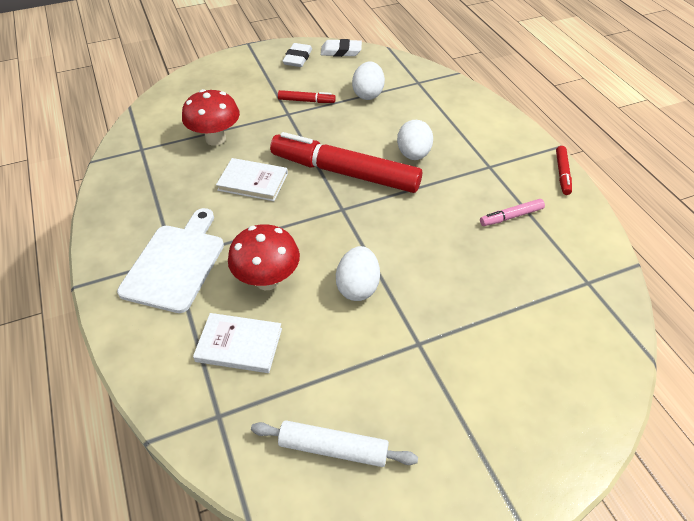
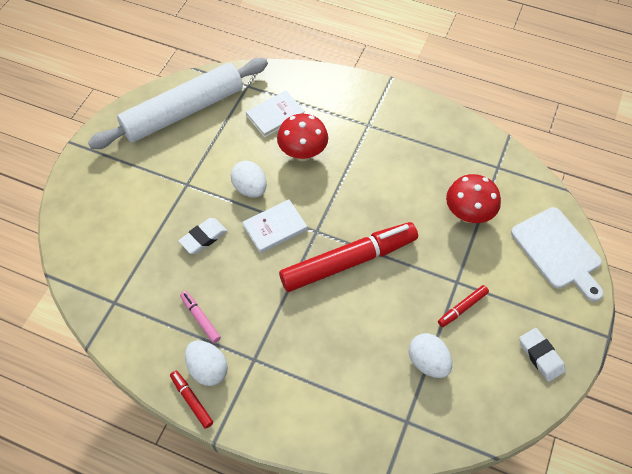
camera: 135 degrees right, 10 degrees up
(175, 263) = (362, 123): white cutting board -> white cutting board (558, 251)
(253, 182) = (395, 203): white book -> white book (275, 227)
(333, 448) = (183, 111): white rolling pin -> white rolling pin, size x2.05
(341, 51) = (521, 404): white eraser -> white eraser (203, 238)
(413, 154) = (320, 321): white egg -> white egg (208, 369)
(511, 216) = (200, 318): pink marker -> pink marker turned 60 degrees counterclockwise

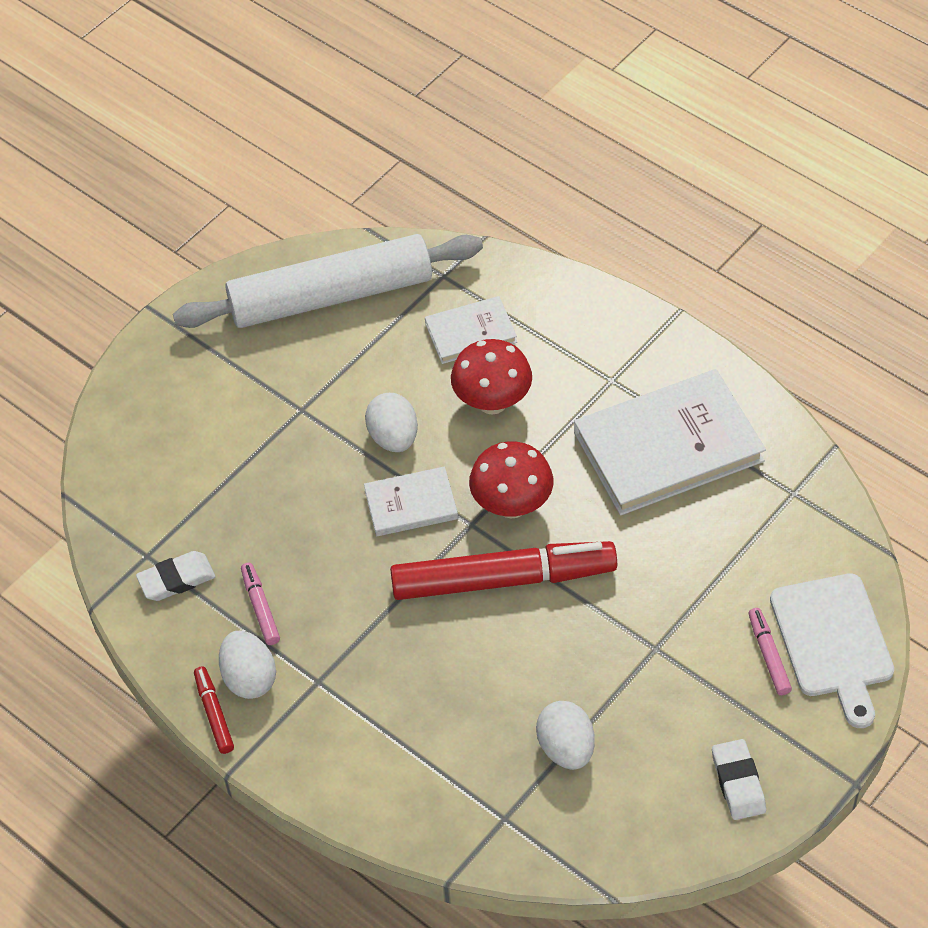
camera: 20 degrees right, 5 degrees down
(203, 238) = (301, 494): white eraser -> white eraser (176, 579)
(416, 157) = (668, 447): none -> white book
(462, 308) = (648, 687): red marker -> none
(468, 214) = (714, 554): red mushroom -> red mushroom (512, 505)
(524, 269) = (768, 655): none -> pink marker

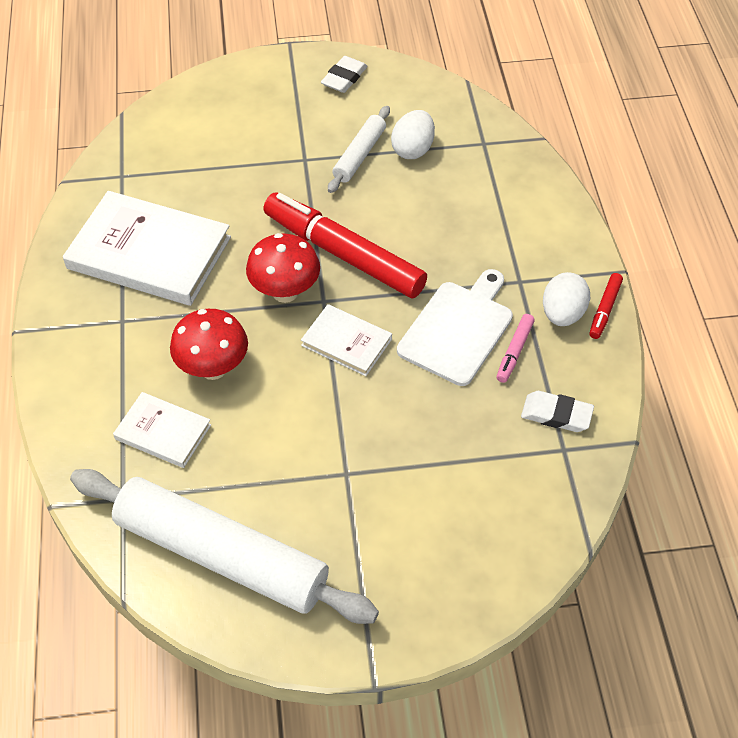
camera: 140 degrees left, 0 degrees up
(393, 437) = (306, 397): white egg -> none
(610, 697) = (359, 155): none -> white rolling pin
(768, 655) = (252, 115): pink marker -> none
(833, 641) = (211, 98): white cutting board -> white cutting board (458, 329)

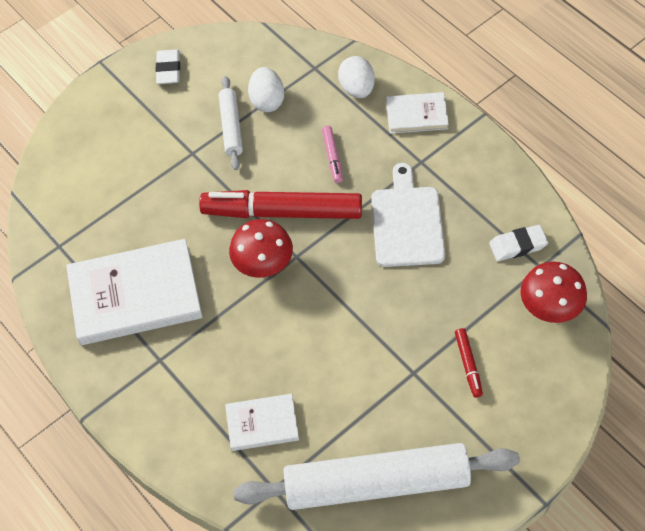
camera: 30 degrees left, 5 degrees up
(213, 368) = (259, 354): red mushroom -> red mushroom (549, 309)
(346, 342) = (338, 278): white book -> white book (416, 115)
(514, 352) = (457, 216): pink marker -> pink marker (332, 157)
(562, 314) = (467, 170): white egg -> white egg (357, 89)
(604, 309) = (493, 150): red marker -> red marker (468, 365)

